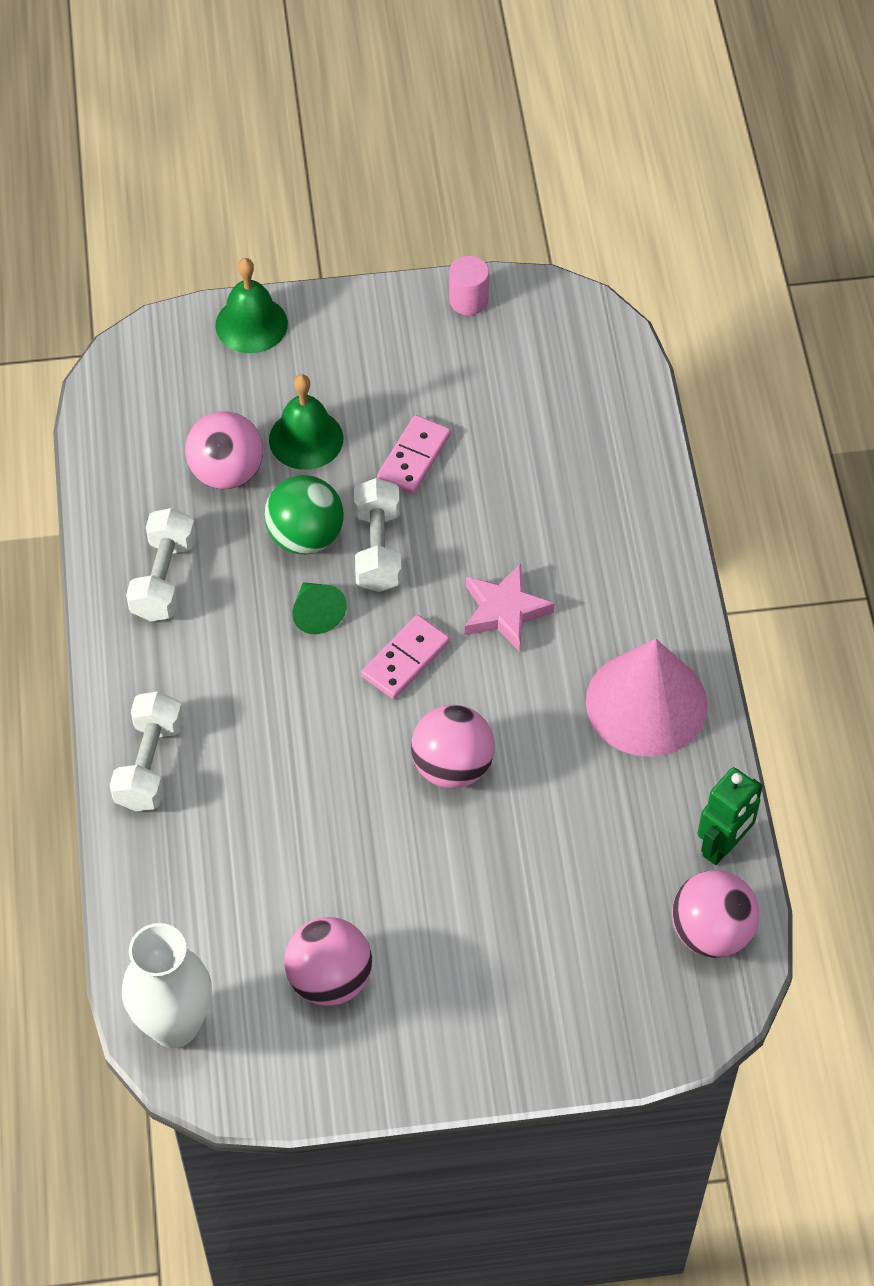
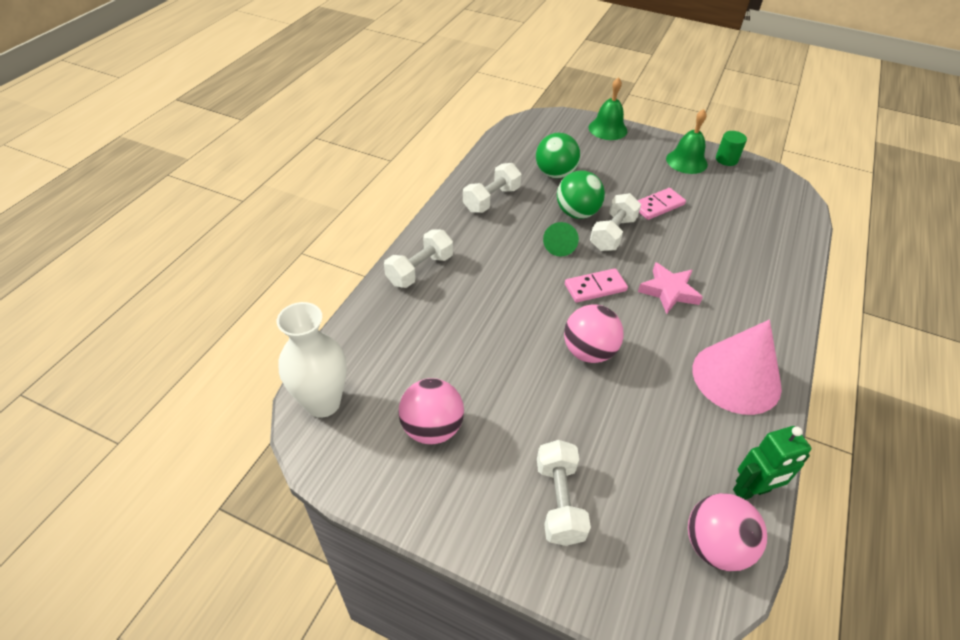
camera: 30 degrees right, 10 degrees down
(227, 472) = (555, 174): pink ball -> green ball
(306, 439) = (605, 177): green bell -> green bell (686, 161)
(468, 300) = (726, 159): pink cylinder -> green cylinder
(526, 979) = (559, 501): none -> white dumbbell

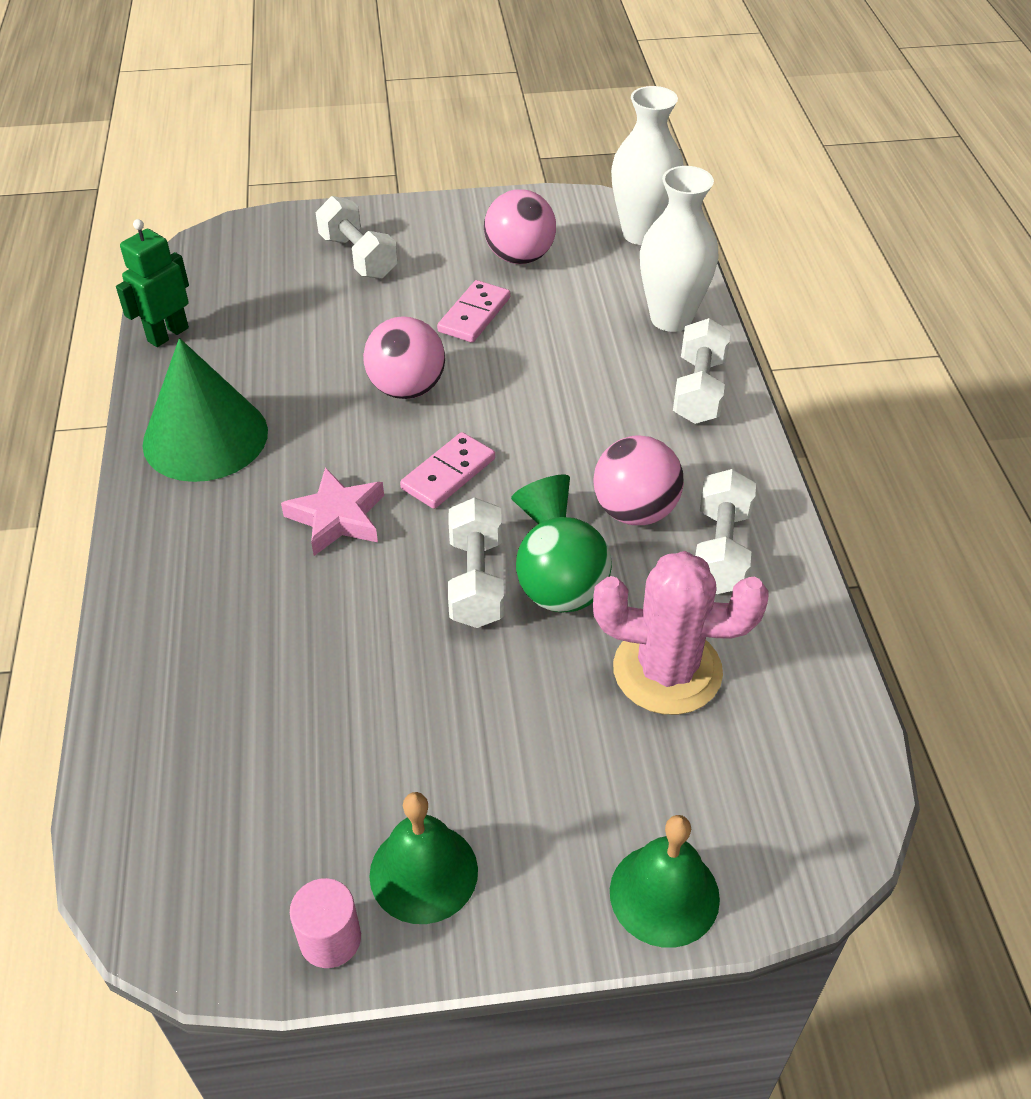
camera: 150 degrees right, 0 degrees up
(384, 321) = (671, 318): none -> white vase
(555, 174) = (667, 670): green ball -> pink cactus
(658, 206) = (428, 690): pink domino -> pink domino (474, 315)
(715, 545) = (197, 283): pink ball -> pink ball (635, 511)
(726, 159) = (330, 939): green cylinder -> pink cylinder
(736, 377) = (205, 437): pink cone -> green cone

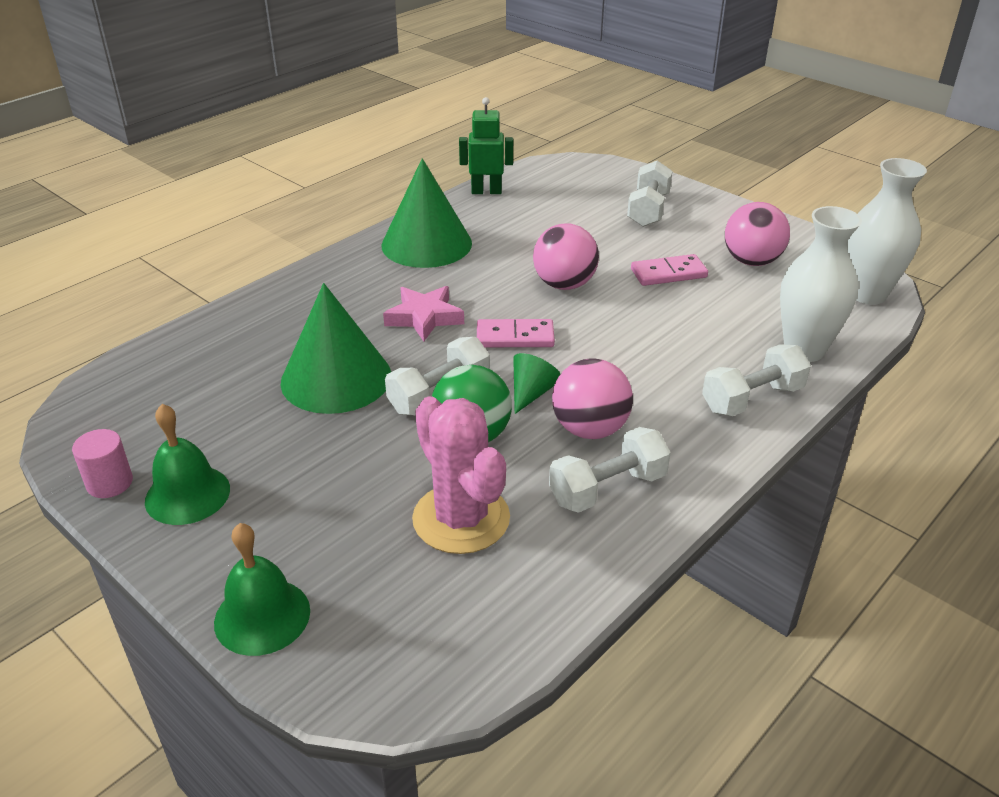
camera: 50 degrees right, 10 degrees down
(360, 644) = (336, 378): none -> green cone

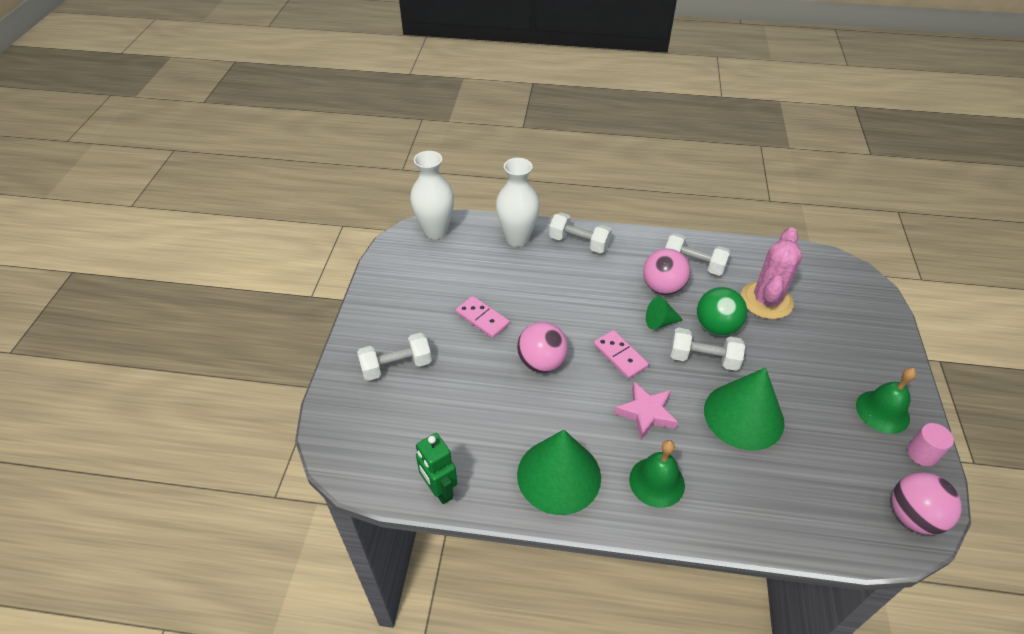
camera: 125 degrees left, 10 degrees up
(262, 616) = (885, 330): green bell -> green bell (656, 482)
(751, 261) = (434, 287): pink ball -> pink ball (912, 516)

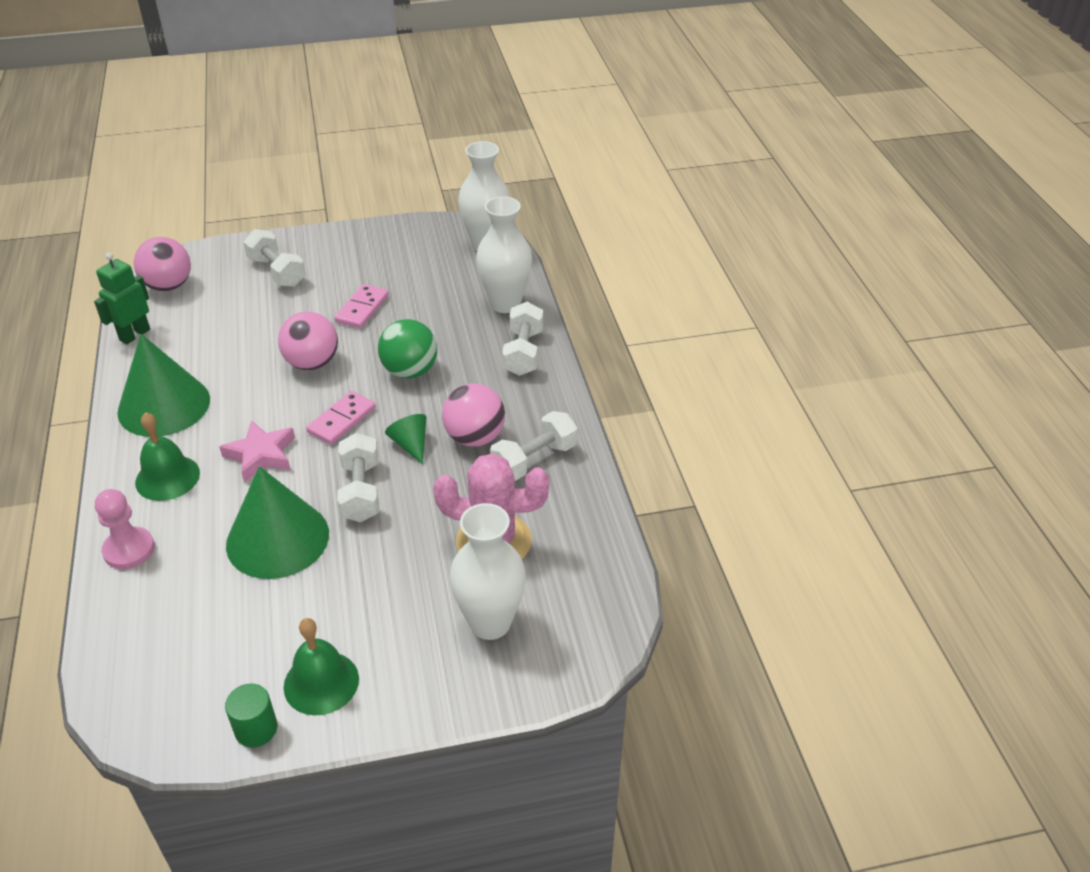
camera: 70 degrees right, 5 degrees down
(693, 264) = (534, 460): white dumbbell -> white dumbbell turned 45 degrees clockwise
(716, 327) = (421, 496): green ball -> green ball (410, 371)
(739, 518) = (129, 550): none -> pink pawn
(836, 318) = (490, 623): none -> white vase
(912, 516) = (152, 717): pink ball -> pink ball (168, 286)
(922, 453) = (256, 729): pink cylinder -> green cylinder

